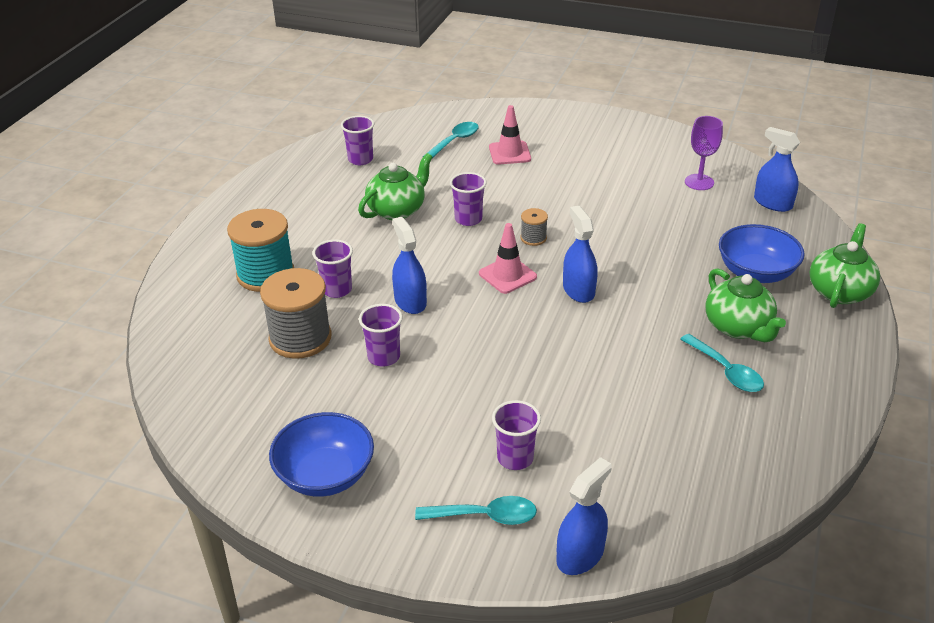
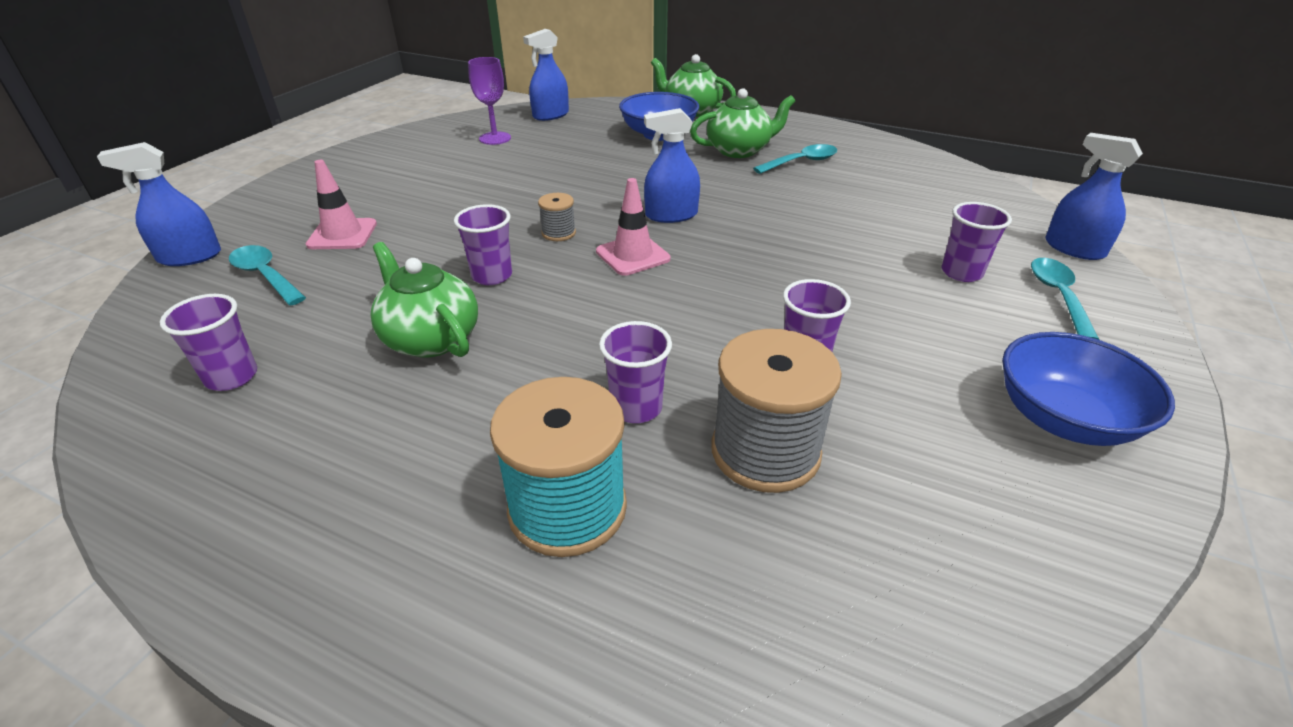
camera: 85 degrees left, 0 degrees up
(410, 301) = (677, 333): blue spray bottle -> blue spray bottle (190, 257)

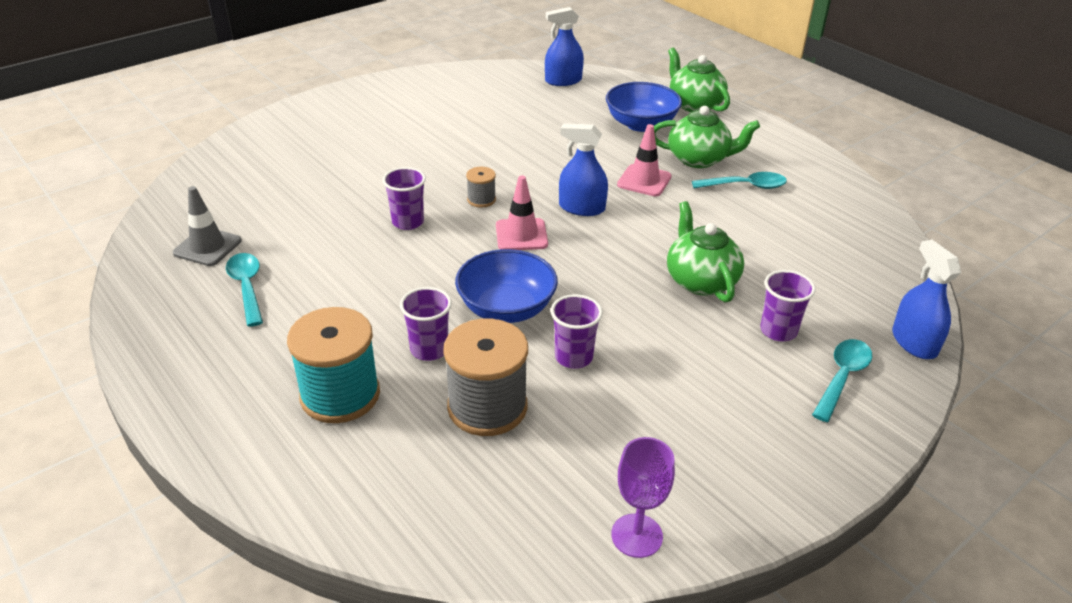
camera: 25 degrees right, 0 degrees up
(190, 257) = (227, 149): blue spray bottle -> none
(232, 377) = (207, 247): purple cup -> grey traffic cone
(265, 276) = (264, 178): turquoise spoon -> turquoise spoon (247, 287)
(342, 234) = (330, 158): pink traffic cone -> pink traffic cone (644, 181)
(430, 338) = (336, 258): green teapot -> green teapot (700, 280)
(495, 138) = (499, 95): purple goblet -> purple goblet (636, 535)
(1063, 419) = (725, 465): blue bowl -> blue bowl (506, 308)

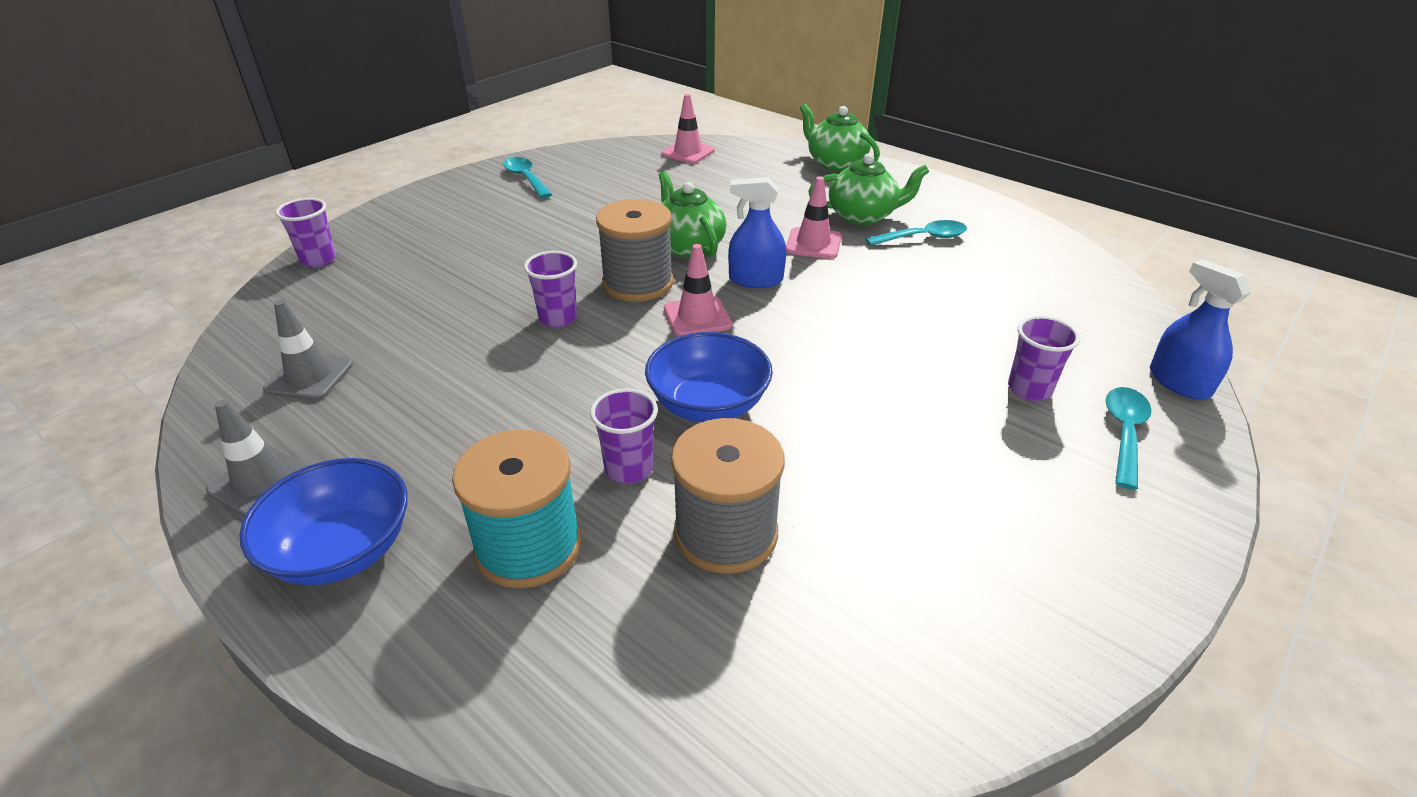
camera: 10 degrees left, 0 degrees up
(161, 322) = (261, 482): none -> grey traffic cone
(247, 287) = (371, 421): turquoise spoon -> turquoise spoon (526, 178)
(481, 199) = (638, 283): grey spool -> grey spool, size x2.10
(563, 81) = (688, 152): blue spray bottle -> pink traffic cone
(573, 357) = (810, 453): purple cup -> purple cup (318, 259)
(636, 535) = (979, 680): purple goblet -> none
(641, 124) = (787, 187): blue bowl -> blue bowl (342, 550)
(700, 280) = (919, 344): green teapot -> green teapot (688, 246)

